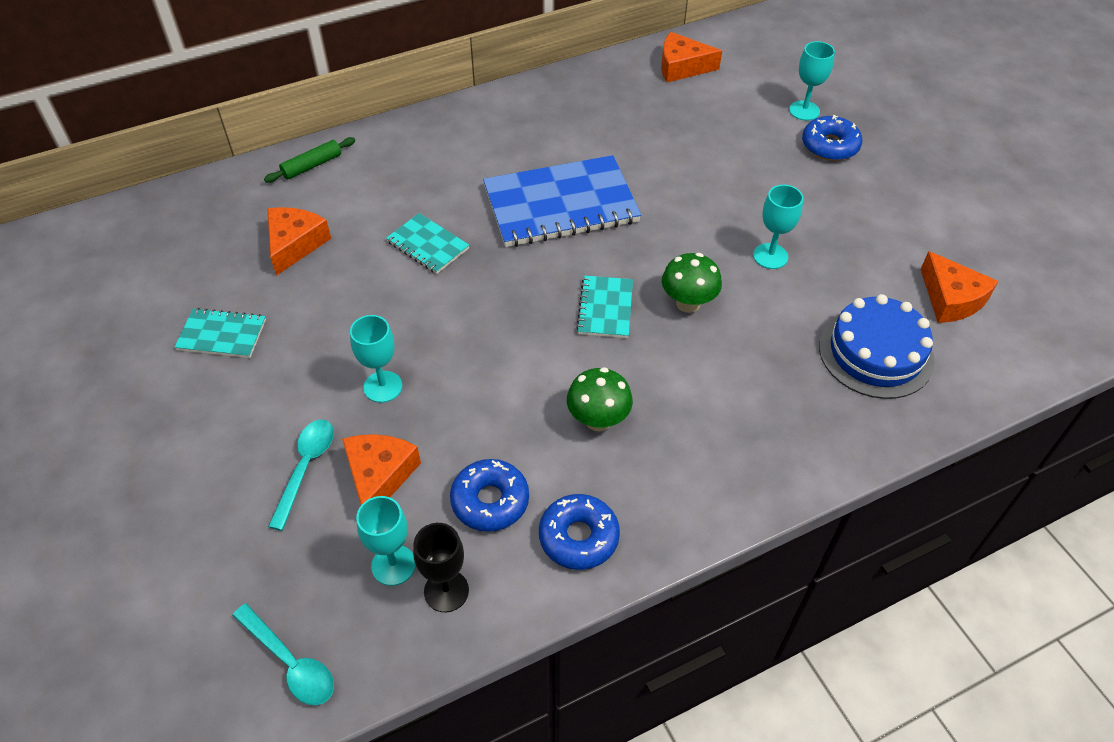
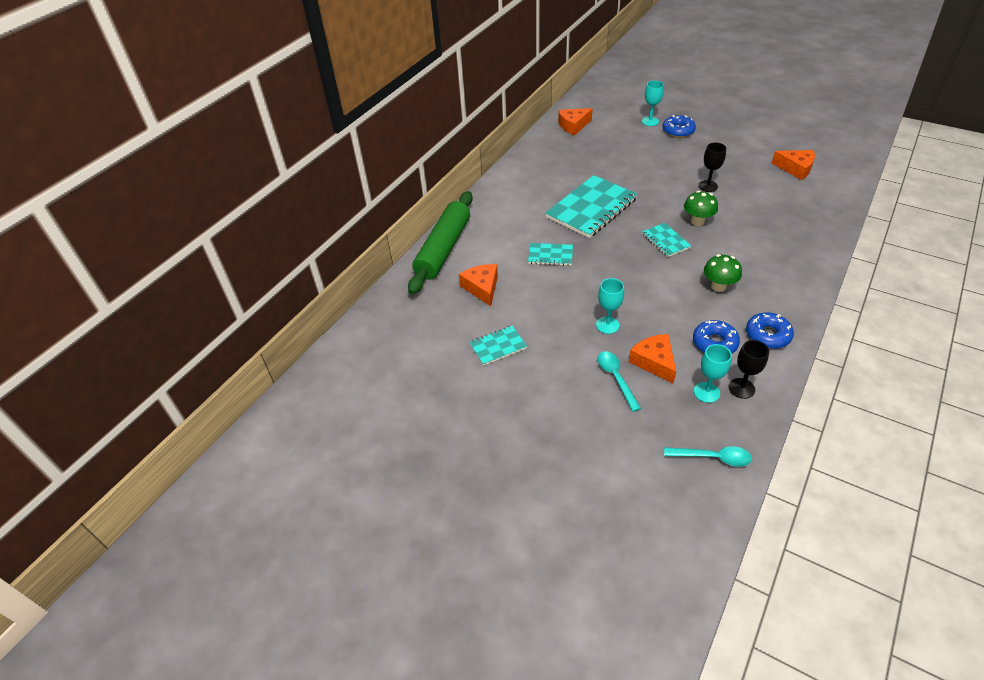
camera: 30 degrees left, 5 degrees down
(312, 166) = (443, 249): green rolling pin -> green rolling pin, size x2.43
(561, 205) = (591, 208): blue notebook -> turquoise notebook
(770, 256) = (707, 186): turquoise goblet -> black goblet
(875, 353) = (793, 203): blue cake -> none

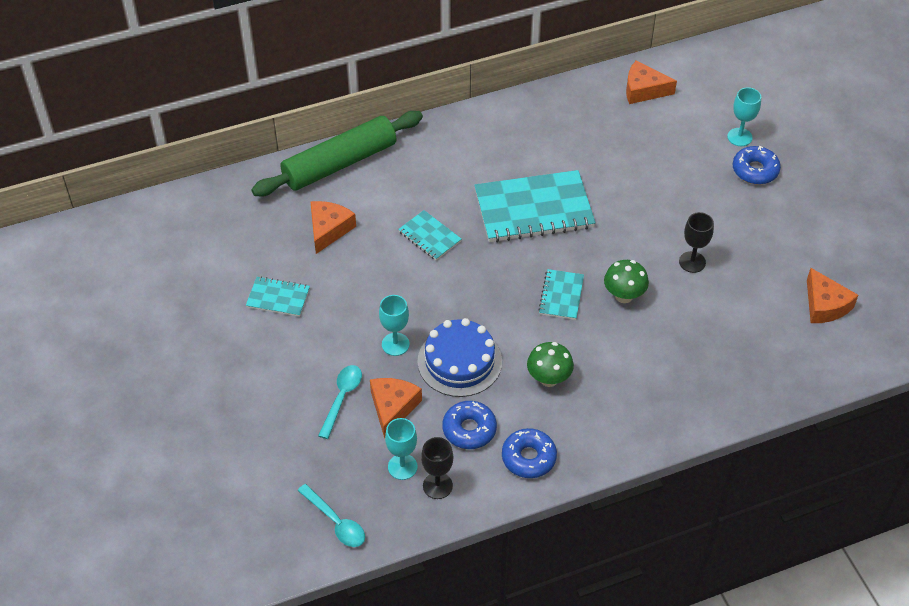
camera: 35 degrees right, 5 degrees up
(657, 310) = (459, 361): none -> blue cake

